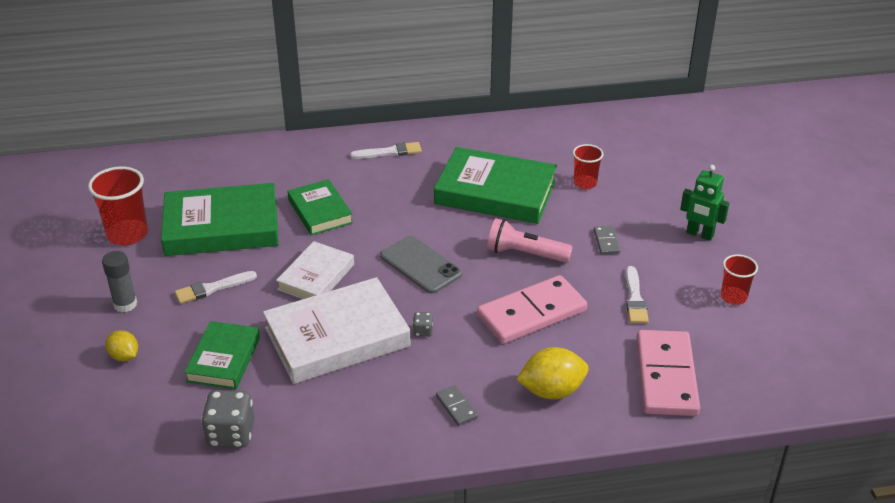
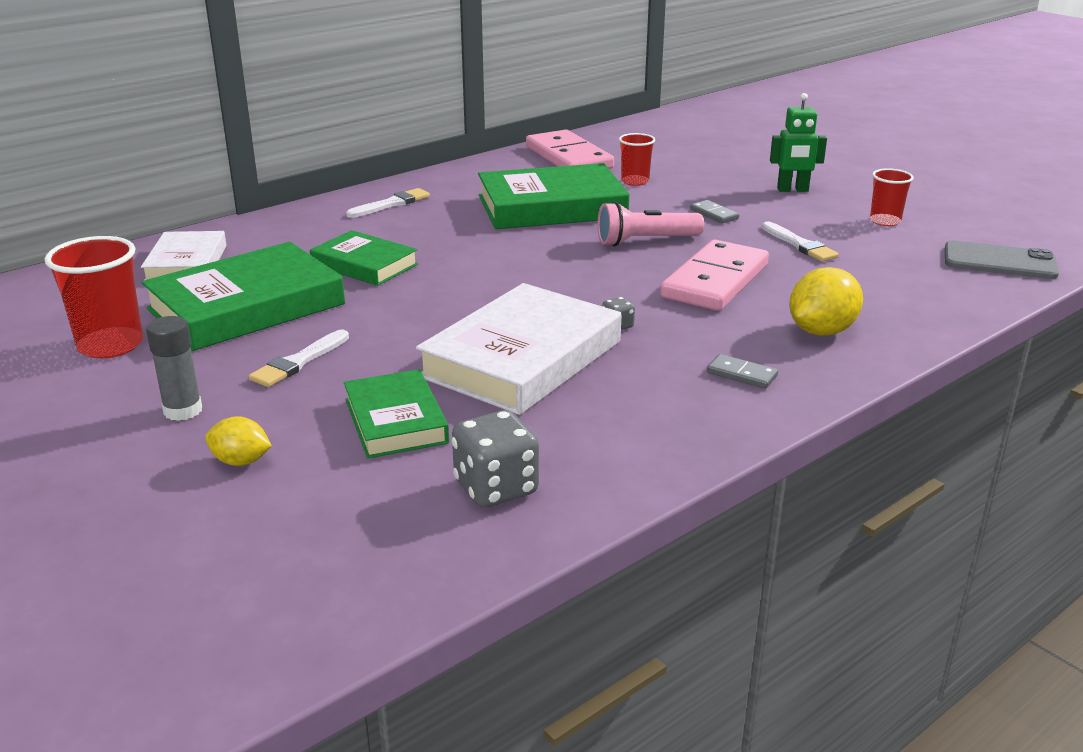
camera: 30 degrees left, 10 degrees down
(316, 277) = (428, 317): white book -> white book (186, 263)
(420, 265) = (543, 277): grey phone -> grey phone (999, 261)
(666, 376) = (911, 289): pink domino -> pink domino (568, 157)

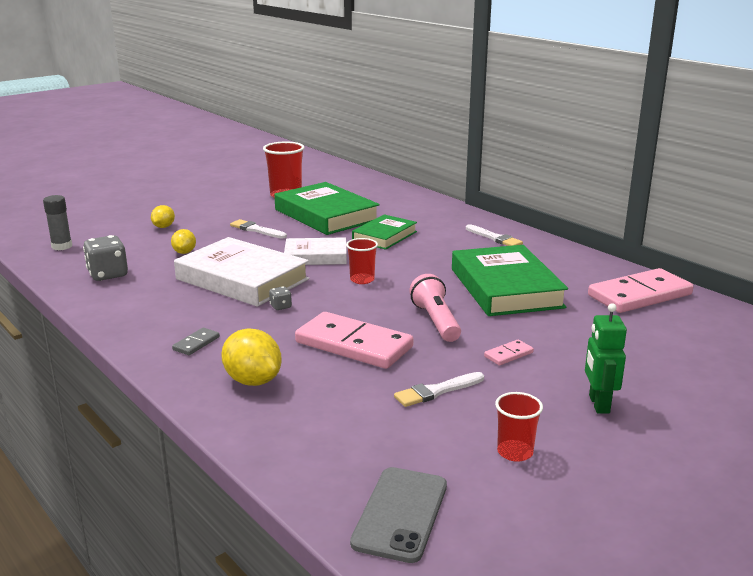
camera: 90 degrees right, 5 degrees down
(183, 410) = (215, 213): grey glue stick -> grey glue stick (62, 246)
(186, 263) = (385, 199): white book -> white book (316, 256)
(395, 421) = (184, 252): green book -> yellow lemon
(635, 181) = (585, 322): red cup -> red cup (362, 280)
(714, 214) = (508, 355): grey domino -> pink domino

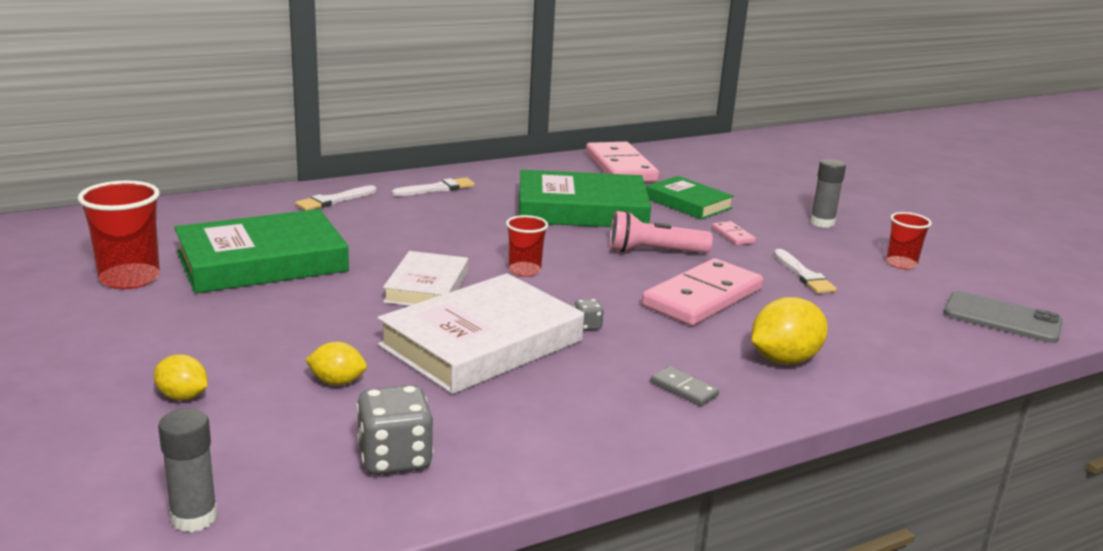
camera: 80 degrees left, 0 degrees up
(256, 230) = (280, 316): white brush -> white brush (334, 200)
(384, 236) = (384, 239): green book -> green book (688, 203)
(598, 404) = (822, 223): green robot -> grey glue stick

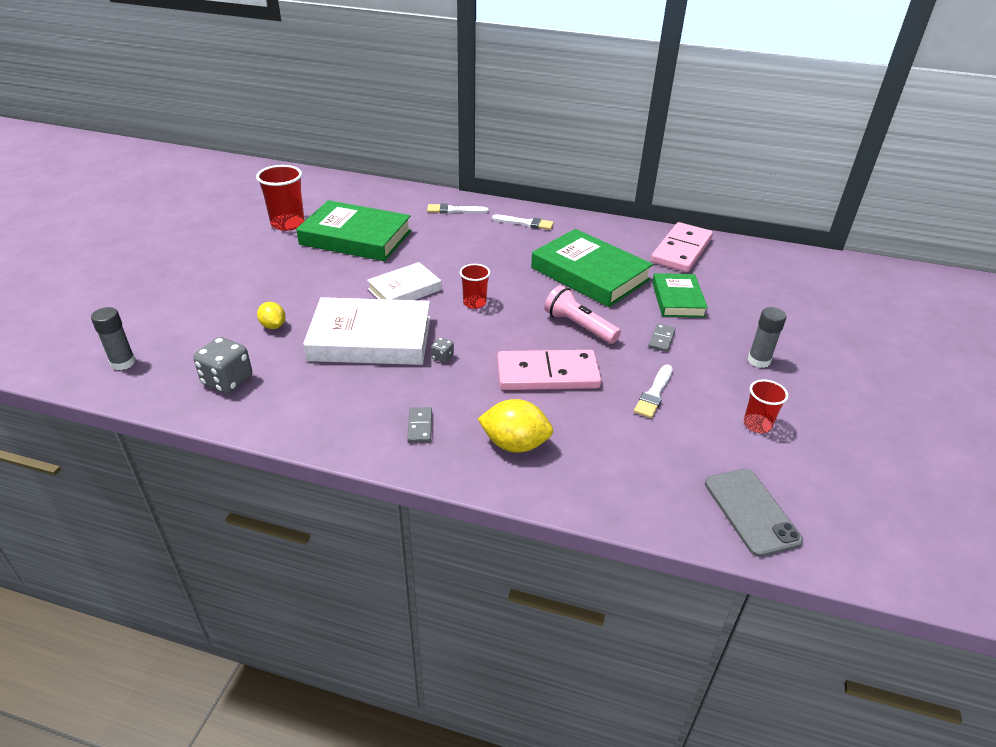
camera: 45 degrees right, 15 degrees up
(182, 397) = (208, 300): yellow lemon -> none
(733, 235) = (661, 339): pink domino -> grey domino

